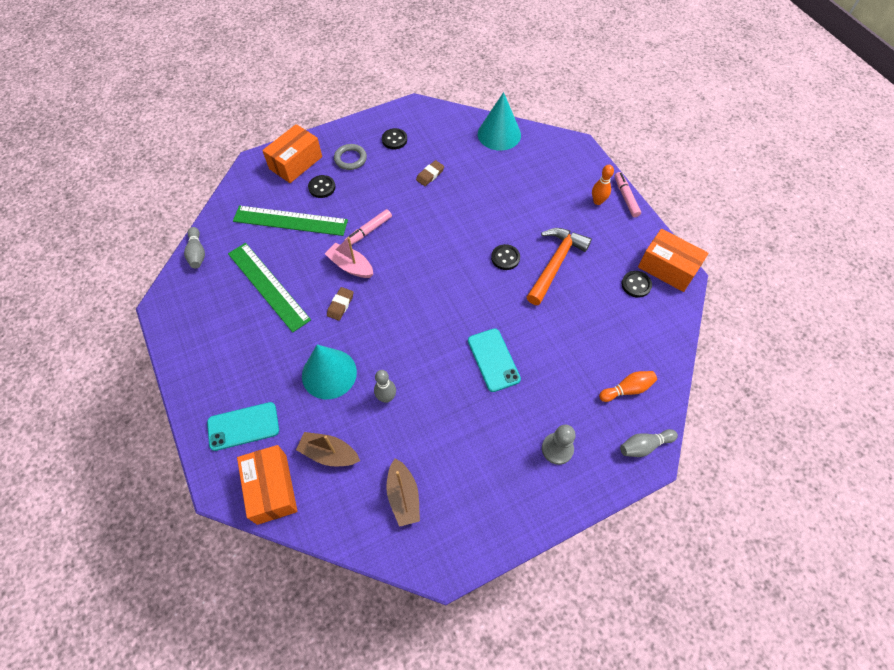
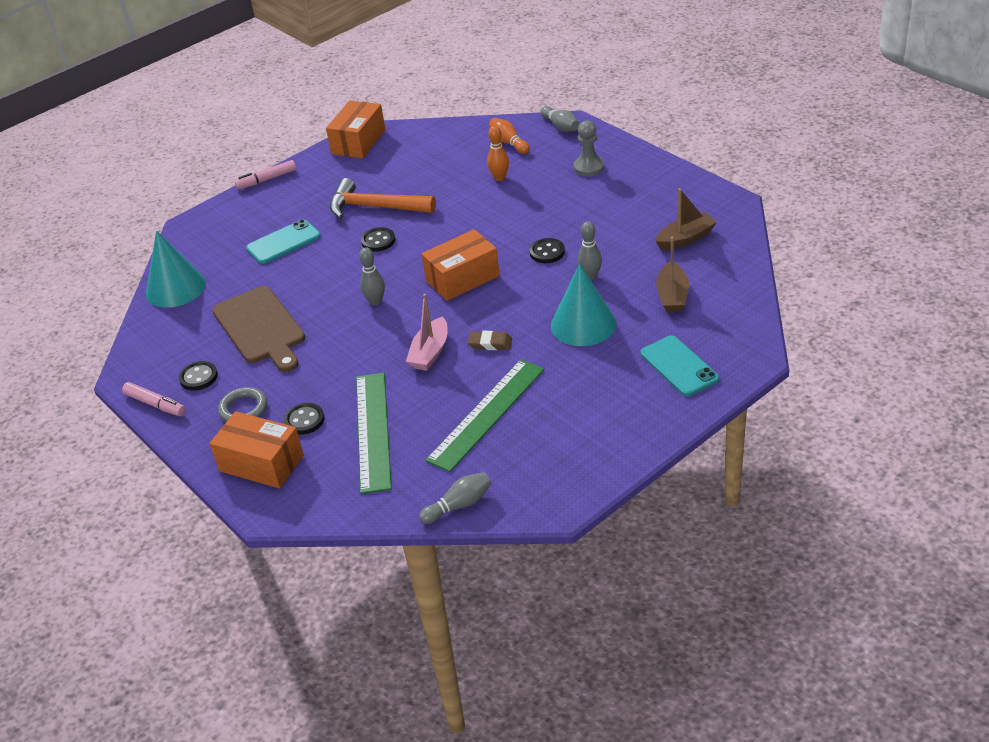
camera: 100 degrees left, 20 degrees down
(271, 489) = (731, 322): orange box -> orange box (462, 278)
(369, 230) = (369, 354): pink marker -> pink marker (155, 404)
(427, 244) = (375, 301): none -> grey bowling pin
(430, 175) = (260, 328): brown eraser -> brown cutting board
(493, 360) = (513, 221): turquoise phone -> turquoise phone (283, 242)
(597, 201) = (277, 196): orange bowling pin -> orange bowling pin (499, 178)
(636, 285) = (386, 156): black button -> black button (547, 252)

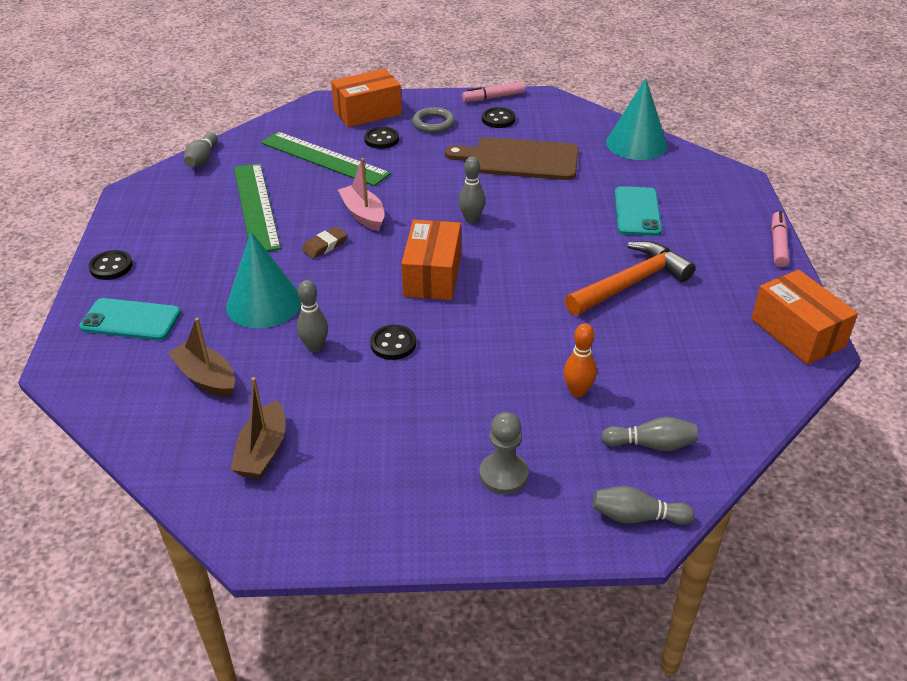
camera: 125 degrees right, 0 degrees up
(378, 241) = (565, 259): black button -> black button (111, 267)
(509, 143) = (651, 444): orange bowling pin -> grey bowling pin

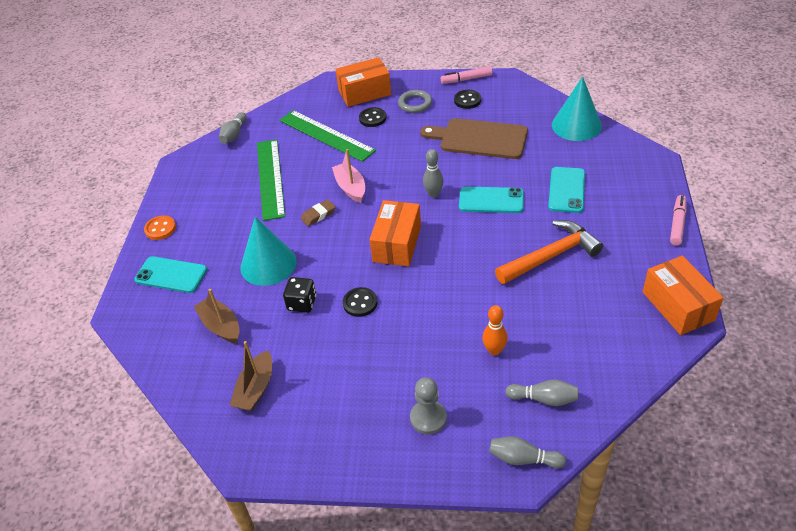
camera: 10 degrees right, 5 degrees up
(111, 267) = (160, 229): black button -> orange button
(315, 347) = (302, 303): grey bowling pin -> black dice
(545, 225) = (491, 200): none -> turquoise phone

